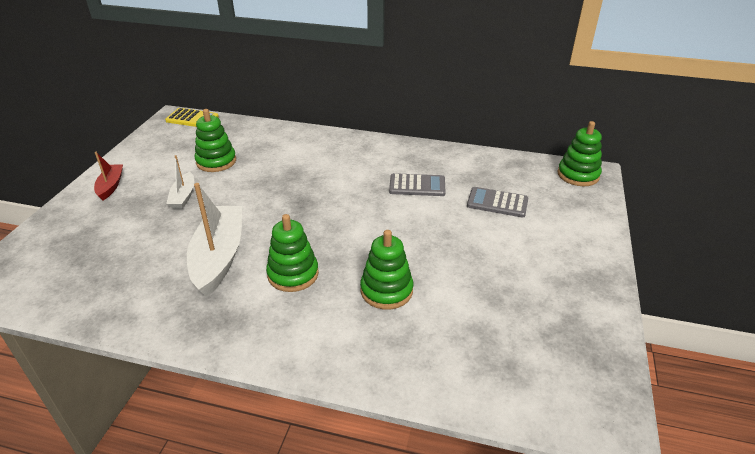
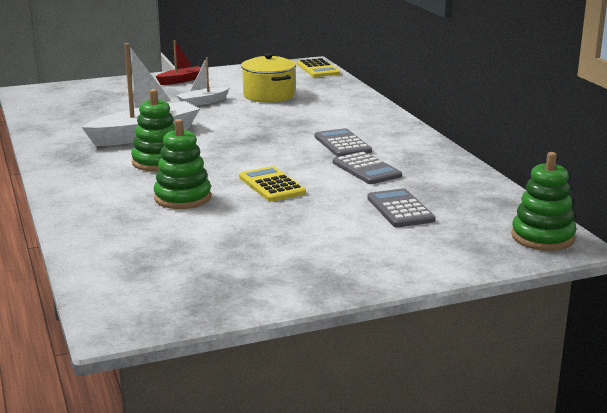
camera: 55 degrees right, 15 degrees down
(216, 161) = (269, 95): green stacking toy -> yellow pot
(360, 175) = (342, 144): none -> grey calculator
(405, 236) = (272, 185): none -> yellow calculator

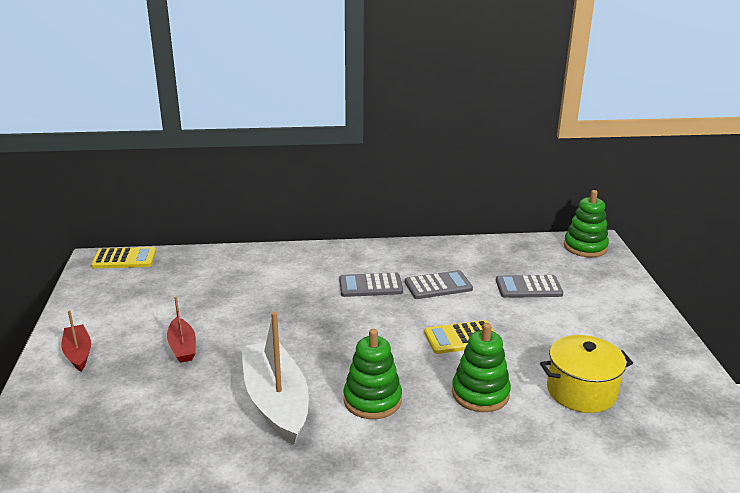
camera: 75 degrees left, 5 degrees up
(203, 102) = (182, 347): white boat -> red boat
(269, 95) = (193, 301): yellow pot -> yellow pot (581, 391)

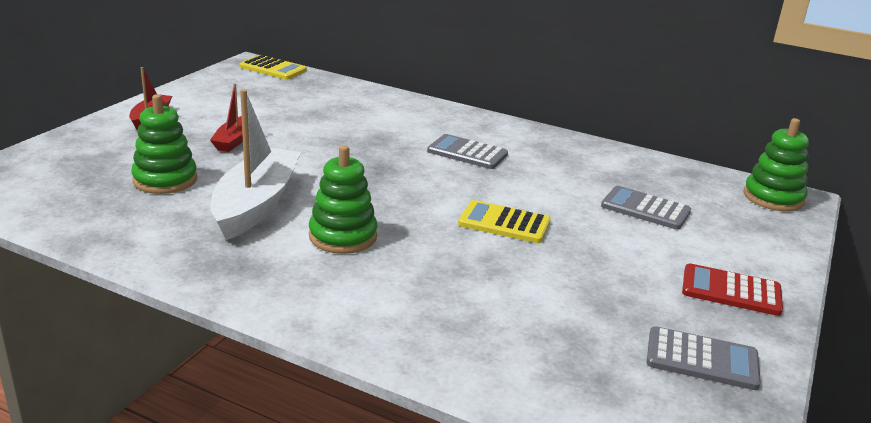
camera: 30 degrees right, 0 degrees up
(438, 286) = (540, 175): grey calculator -> grey calculator (702, 359)
(480, 393) = (459, 273): green stacking toy -> green stacking toy (165, 180)
(581, 391) = (579, 315): yellow pot -> none
(635, 331) = (731, 291): none -> red calculator

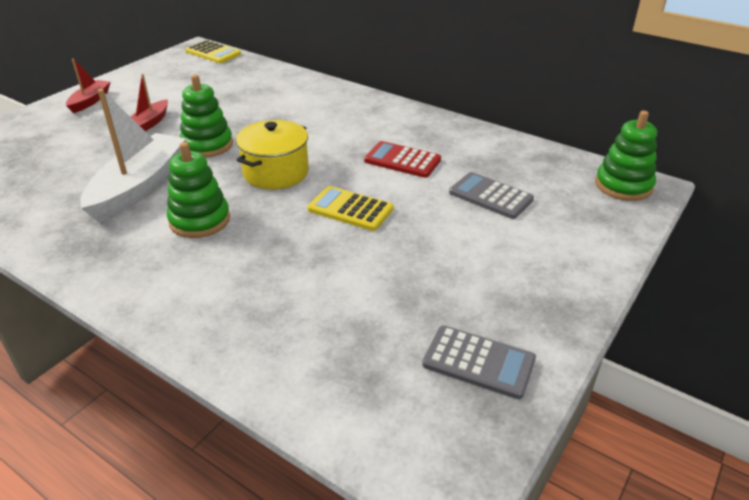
camera: 10 degrees right, 10 degrees up
(165, 180) = (75, 162): green stacking toy -> green stacking toy (207, 145)
(405, 189) = (276, 172): none -> yellow pot
(467, 153) = (347, 136): grey calculator -> none
(731, 291) = (539, 287): red calculator -> red calculator (402, 160)

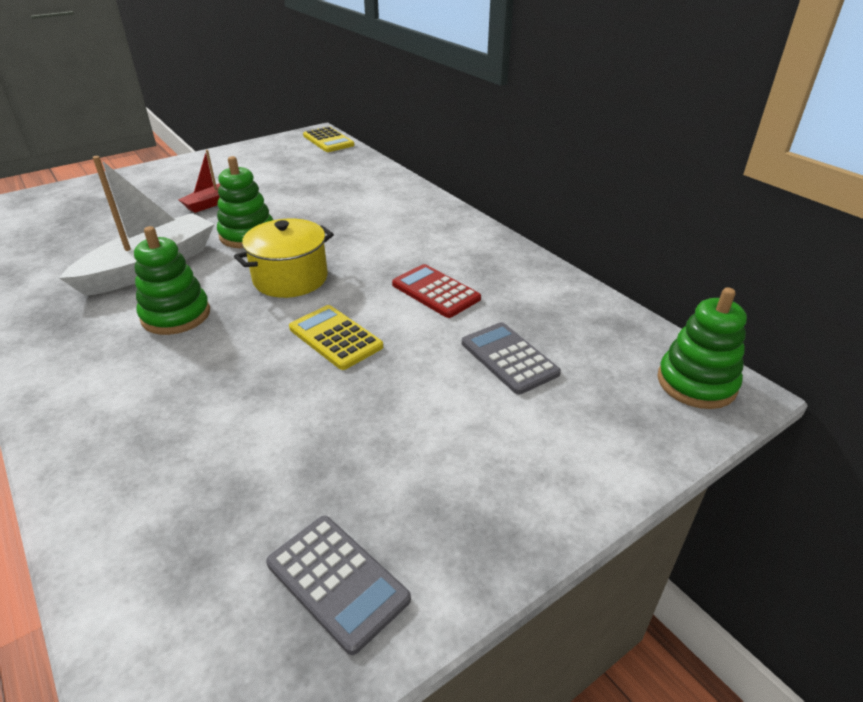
camera: 20 degrees right, 0 degrees up
(90, 101) = (179, 172): red boat -> none

